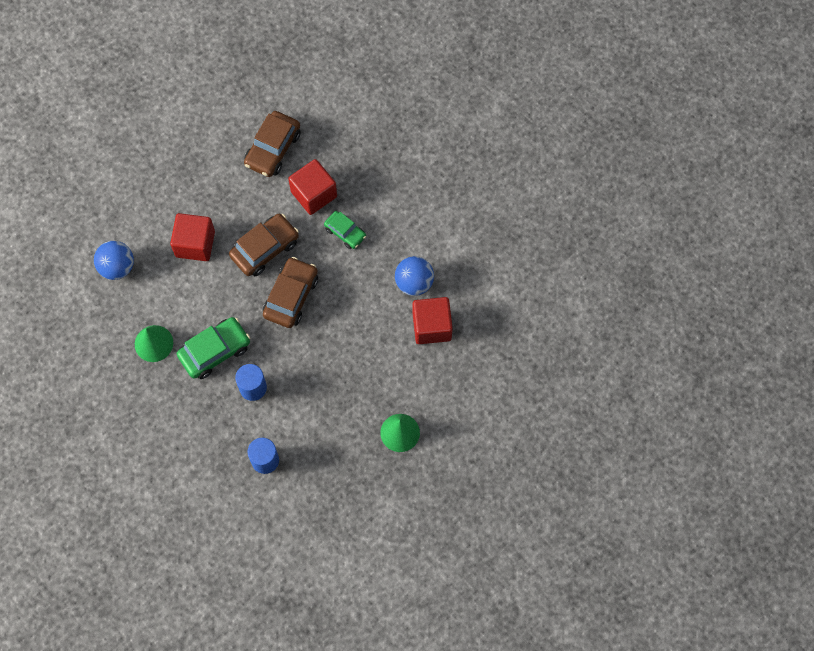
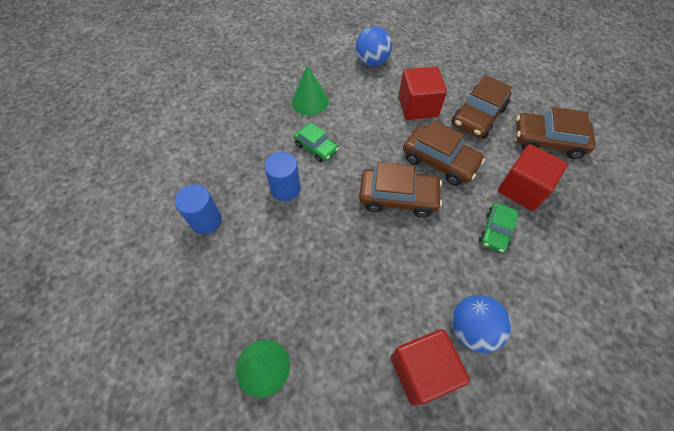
camera: 75 degrees right, 10 degrees down
(215, 351) = (316, 147): green car -> green car, size x0.62
(225, 194) = (478, 116): none -> brown car

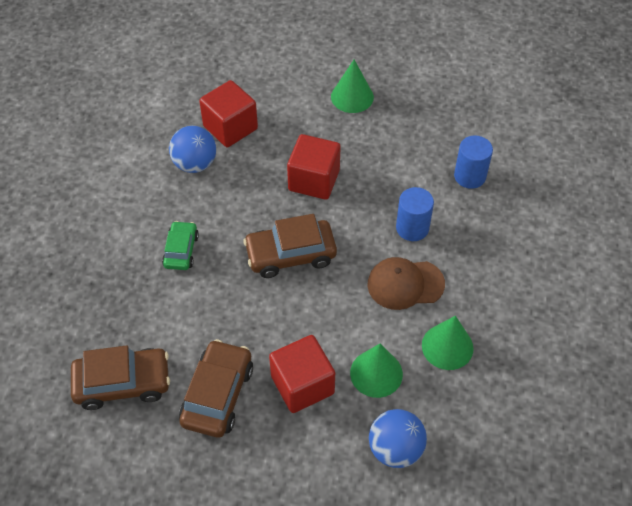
camera: 160 degrees right, 5 degrees down
(316, 147) = (405, 284): green car -> brown cap
(365, 100) = (376, 373): none -> green cone
(439, 161) = (255, 312): brown car -> none
(522, 189) = (155, 306): red cube -> red cube (314, 180)

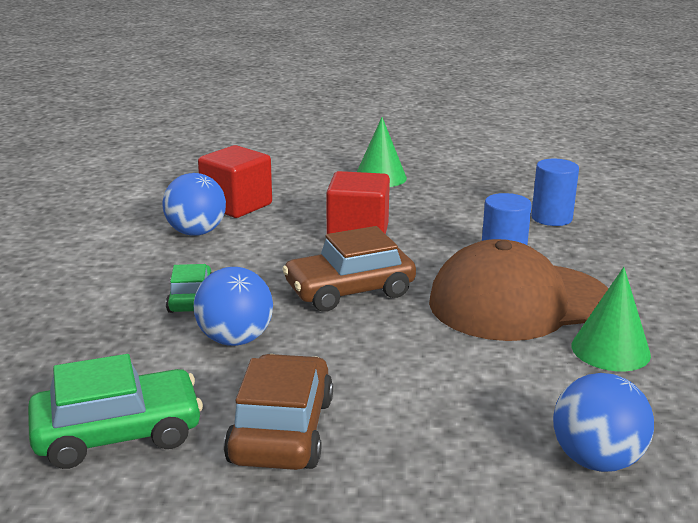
camera: 10 degrees left, 30 degrees down
(123, 383) = (118, 433): brown car -> green car
(204, 301) = (235, 340): none -> blue ball
(302, 385) = (415, 406): red cube -> none
(376, 373) = (522, 384): green cone -> none
(405, 284) = (519, 302): brown cap -> brown cap, size x1.69

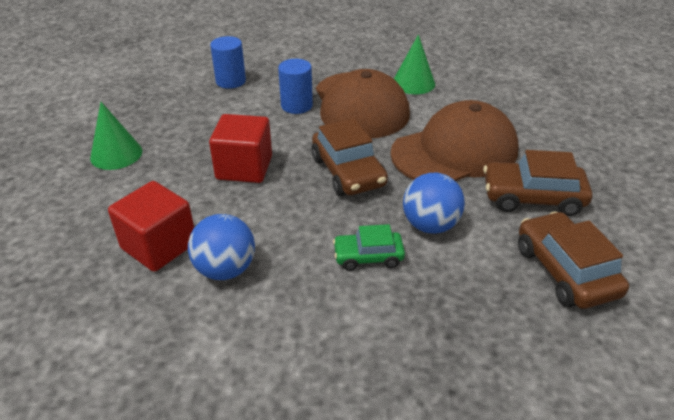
camera: 90 degrees left, 15 degrees up
(118, 433) = (565, 271): green car -> brown car
(402, 372) = (455, 151): none -> brown cap
(596, 460) = (517, 99): blue ball -> none

